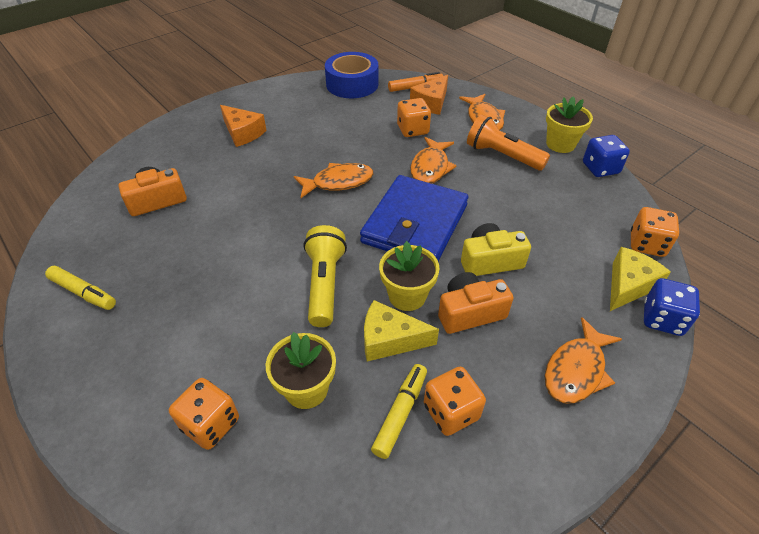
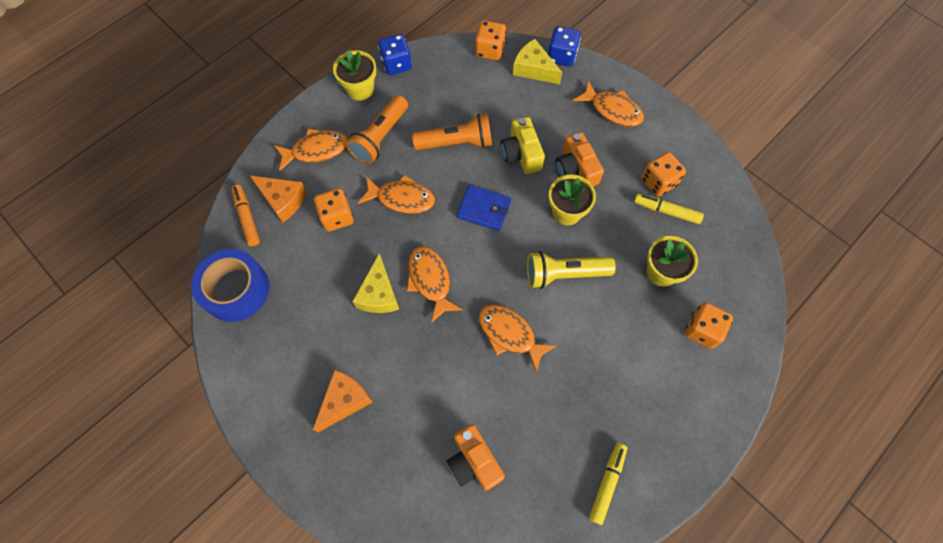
camera: 95 degrees left, 20 degrees up
(267, 233) = (509, 334): none -> orange fish
(390, 339) = (610, 221): yellow cheese -> yellow cheese (379, 294)
(415, 224) = (484, 209): blue wallet -> blue wallet, size x0.53
(501, 208) = (457, 143): none -> orange flashlight

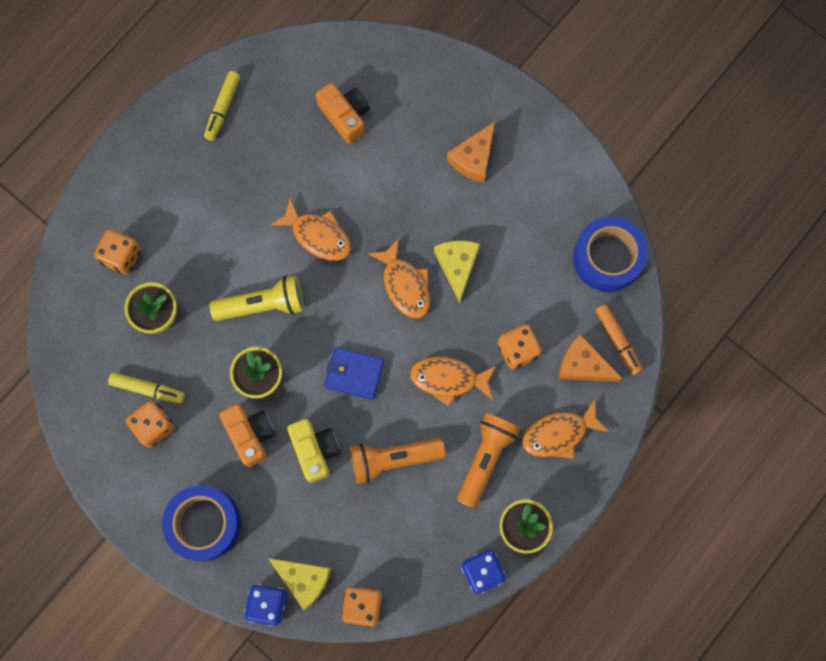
camera: 175 degrees right, 10 degrees up
(612, 110) = (204, 524): orange fish -> blue tape

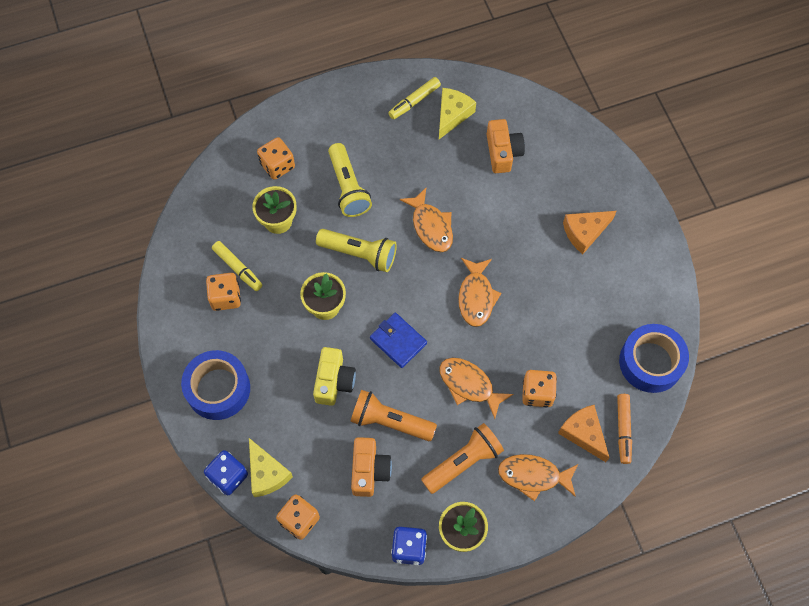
camera: 30 degrees right, 10 degrees down
(210, 240) = (348, 188): none -> yellow flashlight
(250, 434) = (292, 342): orange camera -> orange camera (369, 470)
(457, 266) = (525, 304): yellow cheese -> yellow cheese (452, 115)

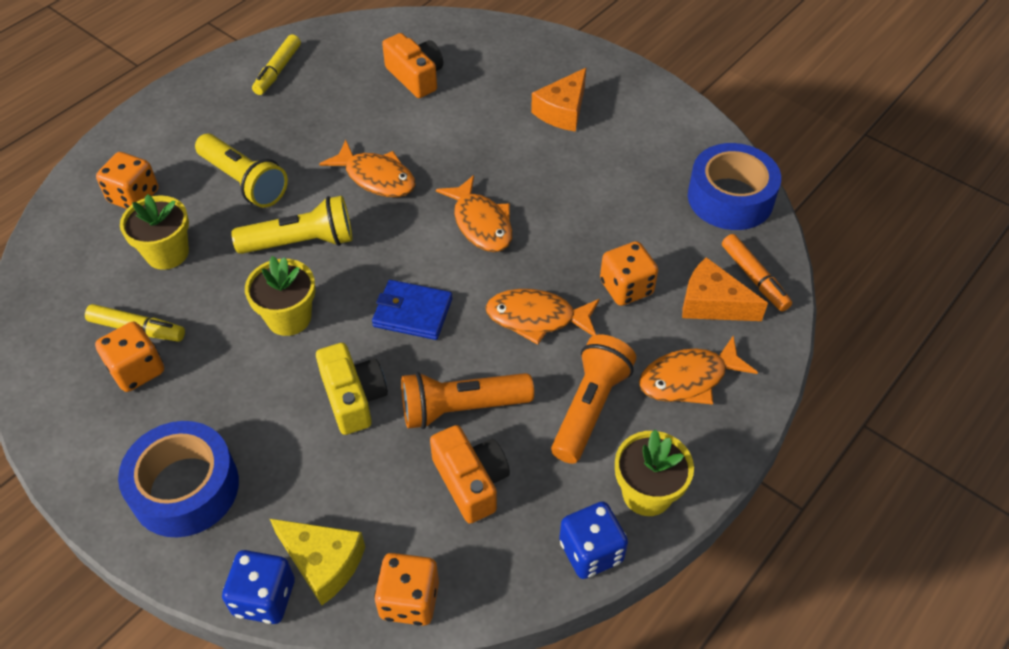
camera: 30 degrees left, 15 degrees down
(452, 115) = (332, 66): yellow cheese -> none

